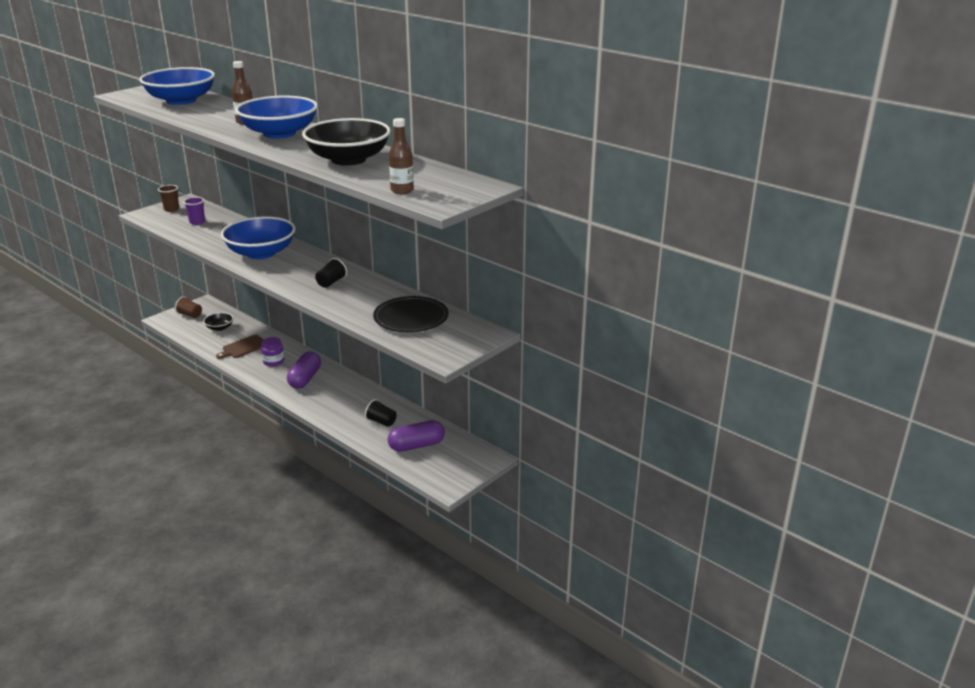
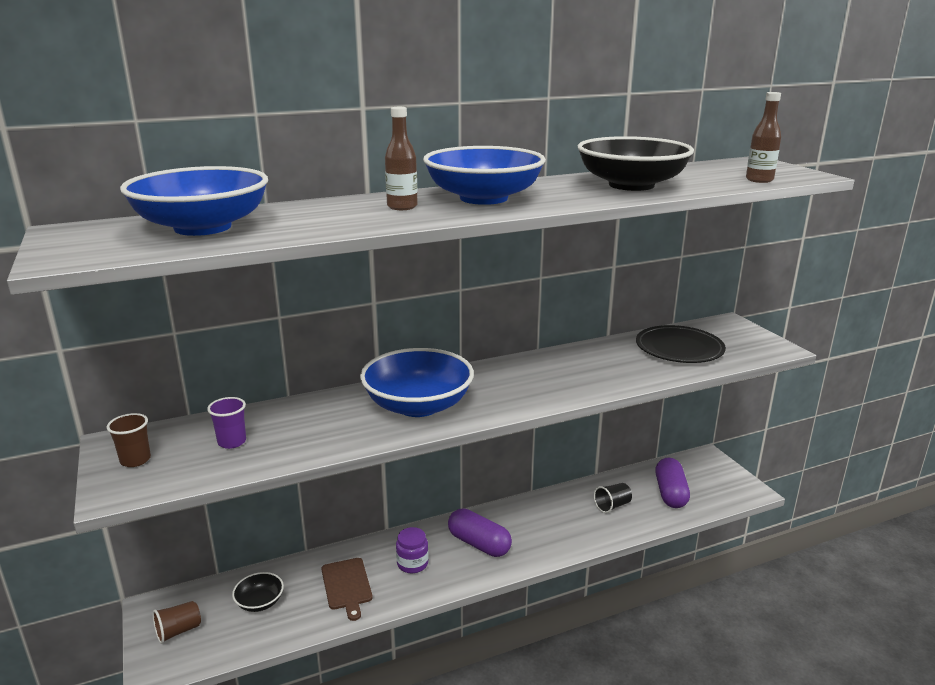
camera: 65 degrees left, 5 degrees down
(331, 282) = (556, 374): black cup -> none

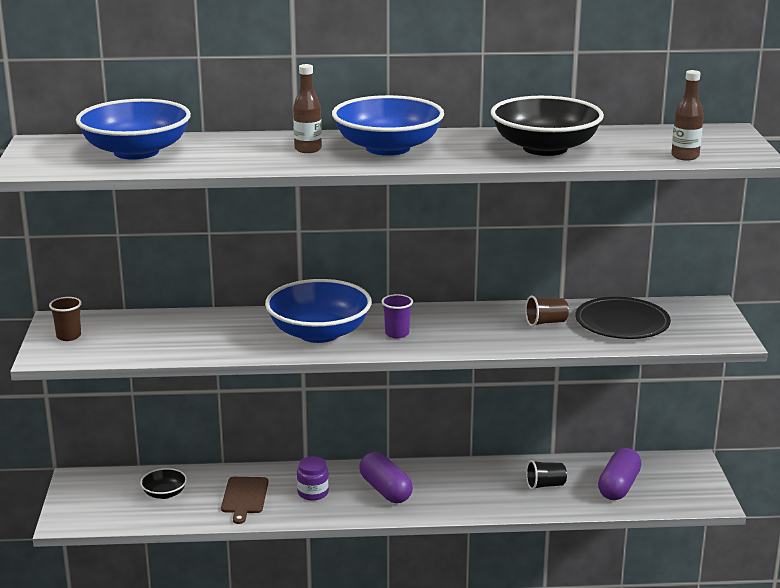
camera: 20 degrees right, 0 degrees up
(178, 631) = (90, 500): brown cup -> brown cup (546, 322)
(232, 442) = (147, 336): purple cup -> purple cup (397, 333)

